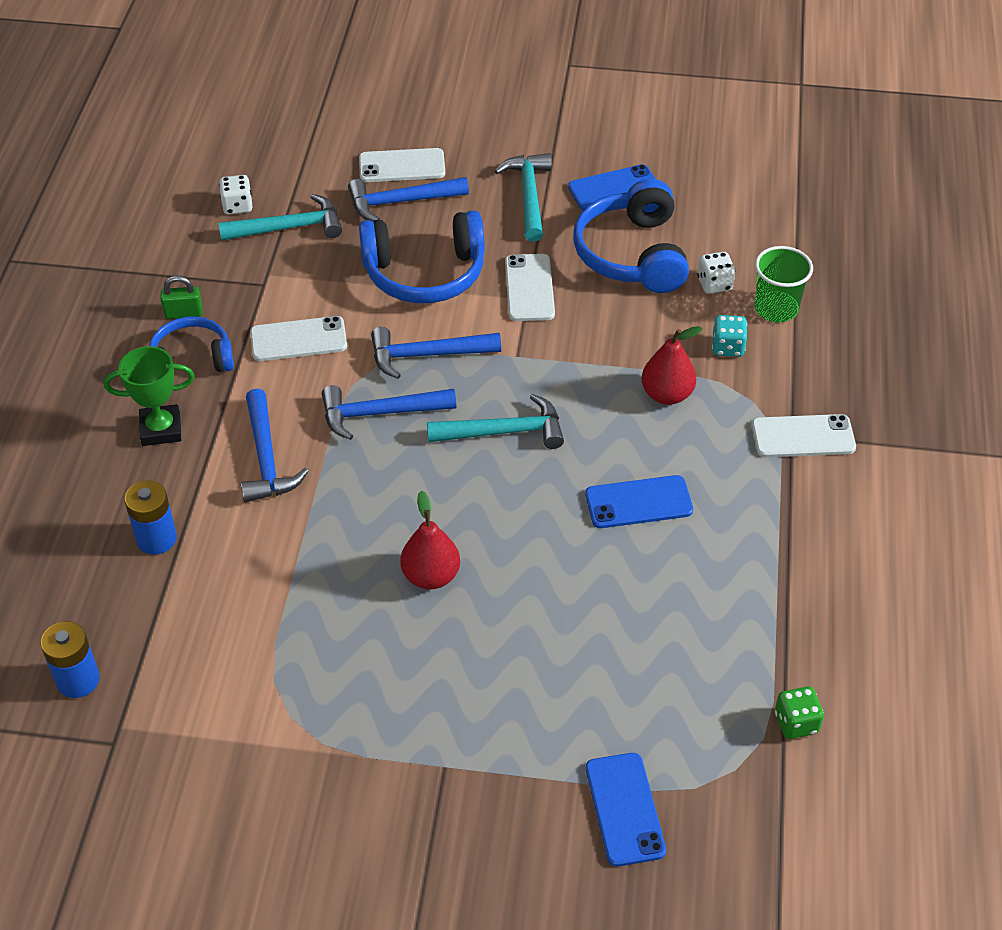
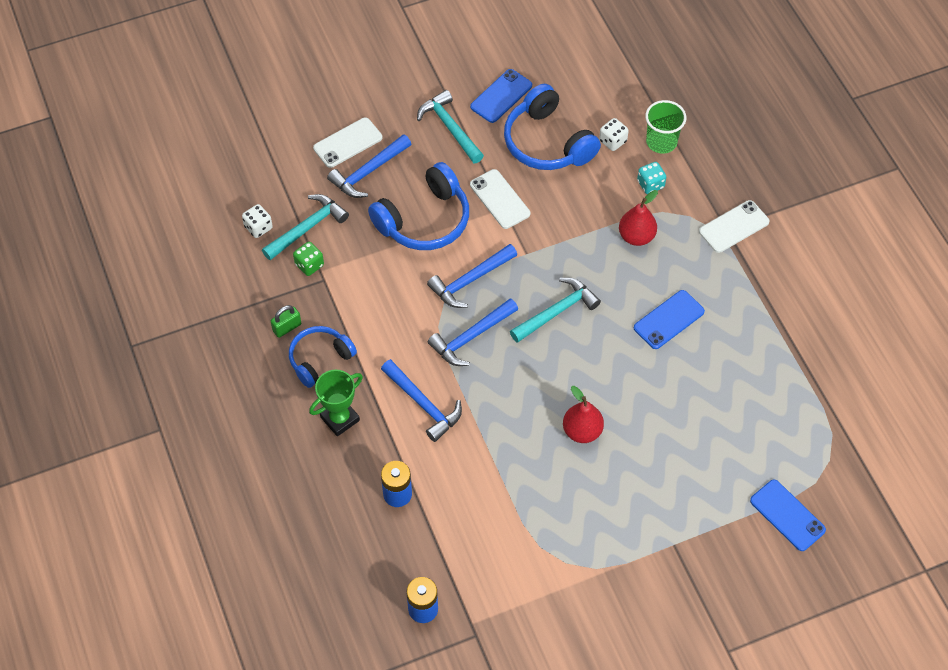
camera: 30 degrees left, 10 degrees up
(298, 339) = (379, 309): white phone -> none
(796, 723) = (843, 415): green dice -> green dice (309, 265)

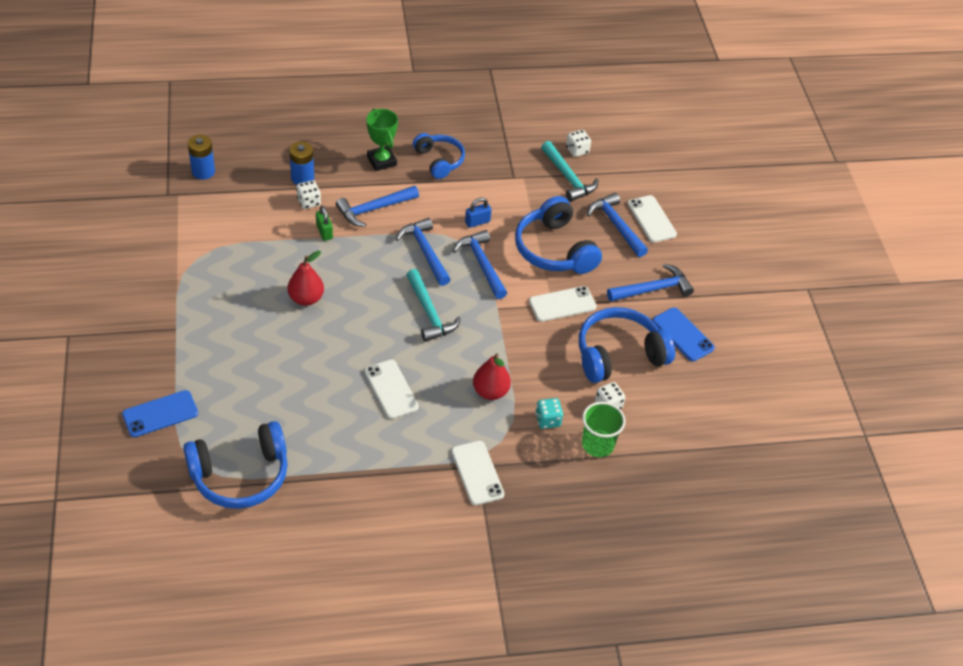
camera: 100 degrees right, 10 degrees down
(287, 327) = (475, 148): green padlock -> green padlock (324, 232)
(309, 265) = (531, 172): green dice -> none
(408, 298) = (477, 222): none -> blue padlock
(435, 474) = (309, 202): none -> white dice
(450, 128) = (653, 289): turquoise hammer -> blue hammer
(669, 320) = (391, 389): blue phone -> white phone
(824, 417) = (240, 475): none -> blue headphones

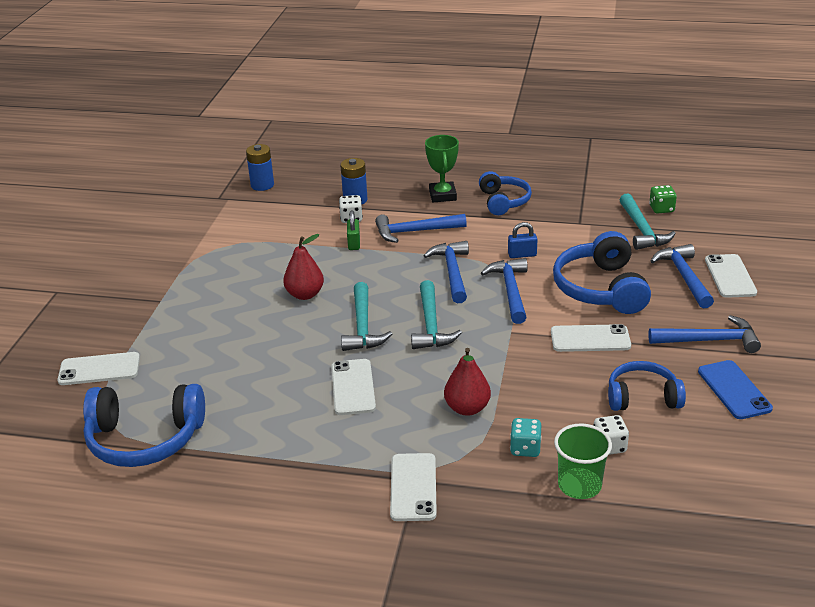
camera: 25 degrees right, 15 degrees down
(160, 414) = (99, 369): blue phone -> white phone
(372, 325) = (362, 326): none -> turquoise hammer
(577, 150) = (661, 209): white dice -> green dice
(619, 354) = (642, 397): blue headphones -> blue headphones, size x0.64

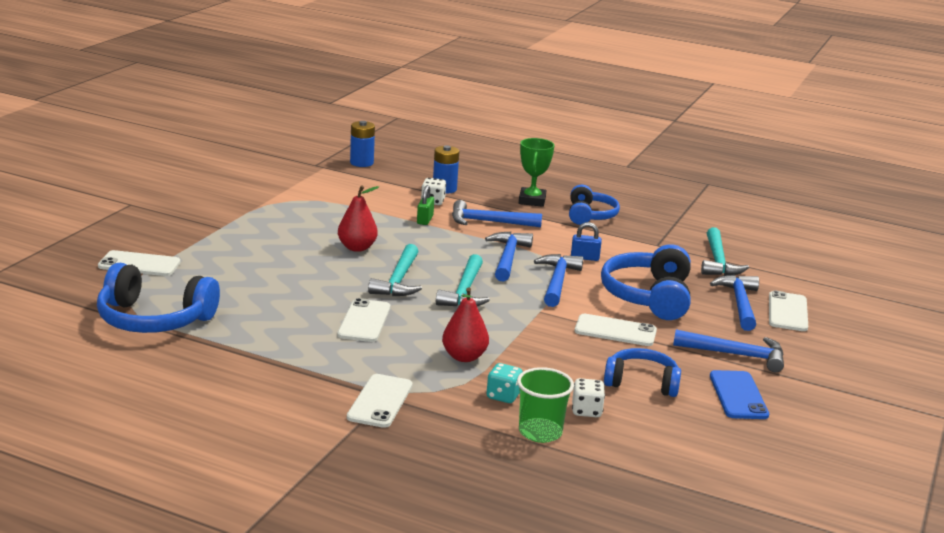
camera: 10 degrees right, 10 degrees down
(661, 209) = (748, 249): green dice -> none

